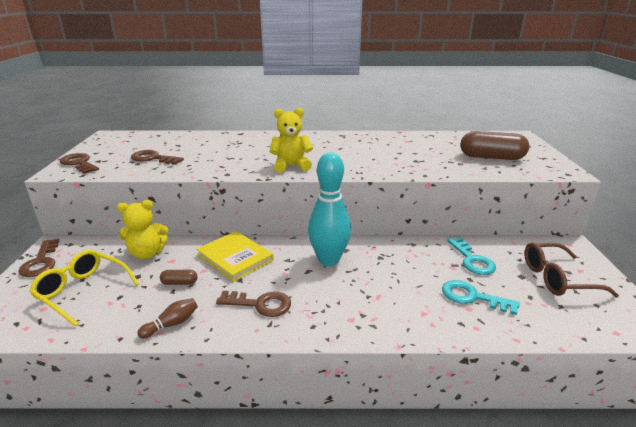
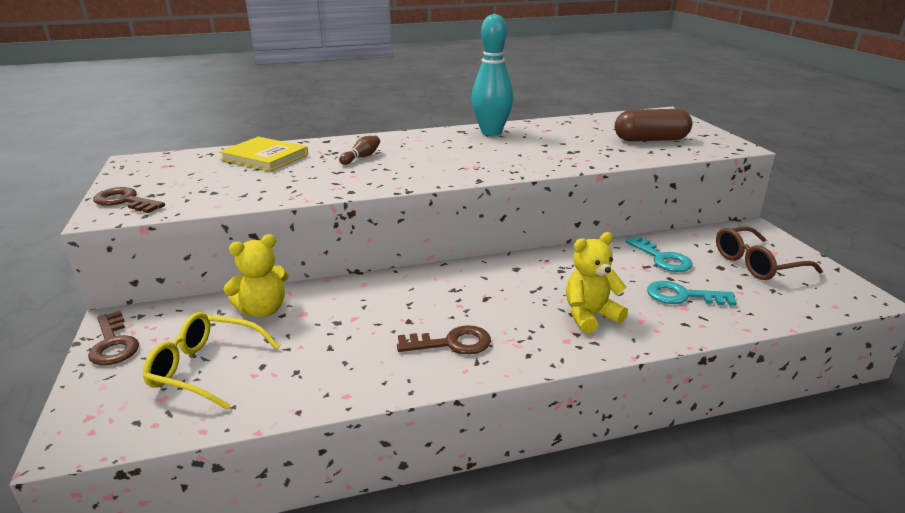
camera: 15 degrees left, 0 degrees up
(153, 158) = (231, 184): brown key -> none
(172, 324) = (356, 384): brown bowling pin -> brown bowling pin (361, 157)
(179, 283) = (333, 337): brown capsule -> none
(235, 257) = (385, 297): yellow book -> yellow book (265, 157)
(291, 166) = (426, 173): yellow teddy bear -> yellow teddy bear (590, 316)
(329, 260) = (503, 282): turquoise bowling pin -> turquoise bowling pin (491, 132)

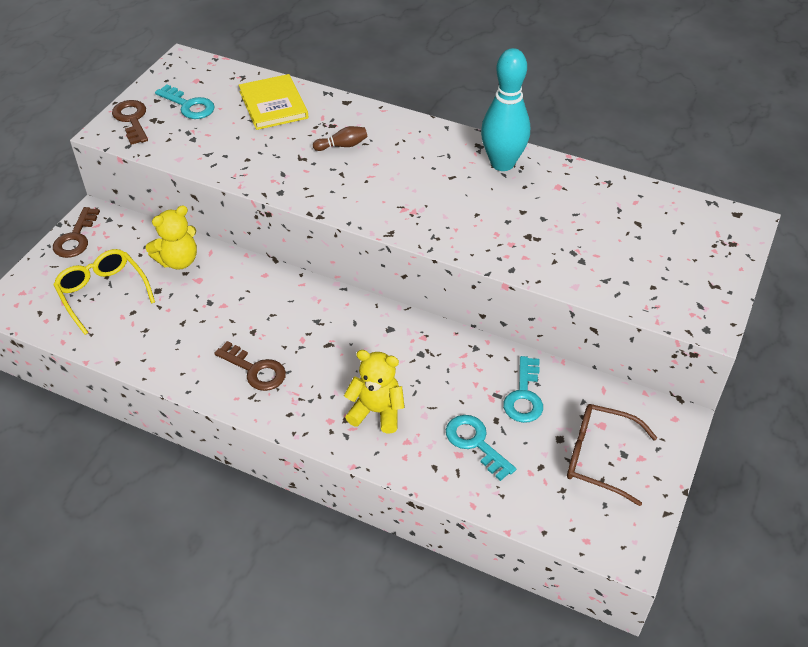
camera: 40 degrees right, 20 degrees up
(179, 178) = (189, 105): none -> turquoise key
(263, 310) = (178, 261): yellow teddy bear -> yellow teddy bear turned 45 degrees counterclockwise
(651, 140) = (639, 262): brown capsule -> none

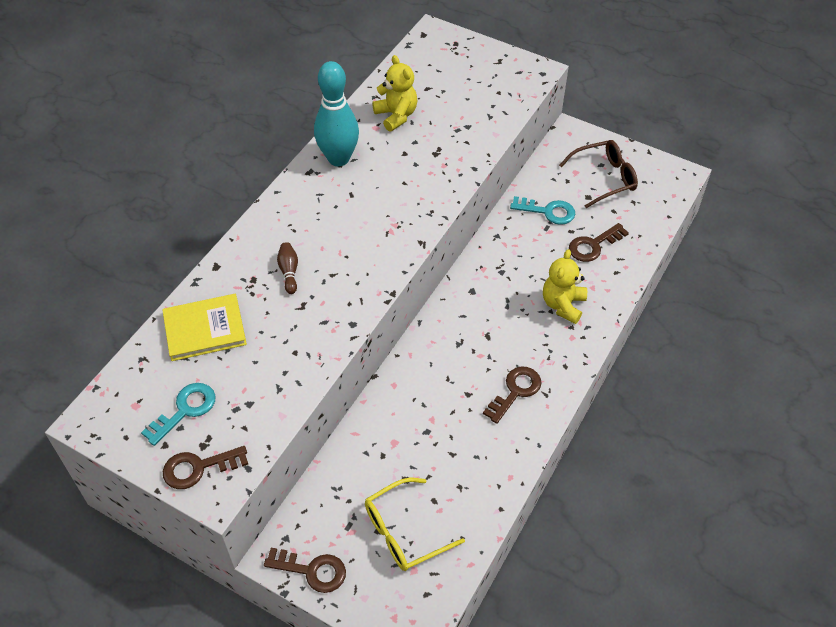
camera: 85 degrees left, 5 degrees up
(178, 261) = (364, 462): yellow teddy bear -> yellow teddy bear (396, 115)
(475, 443) = (593, 245): turquoise key -> brown key
(598, 457) = (604, 178): brown glasses -> brown glasses turned 135 degrees counterclockwise

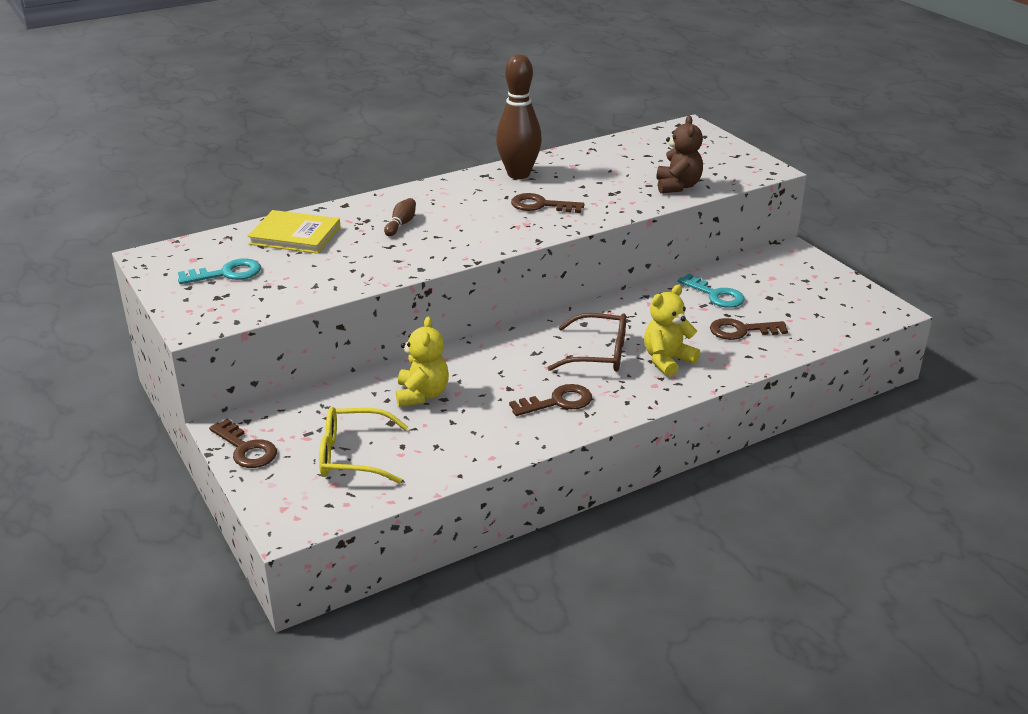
camera: 30 degrees right, 20 degrees down
(198, 468) = (198, 308): brown key -> brown key (541, 205)
(338, 158) = (518, 174): turquoise bowling pin -> brown bowling pin
(396, 115) = (599, 163): yellow teddy bear -> yellow teddy bear (422, 395)
(482, 122) = (677, 186): none -> brown teddy bear
(604, 178) = (800, 290): brown glasses -> brown glasses (598, 354)

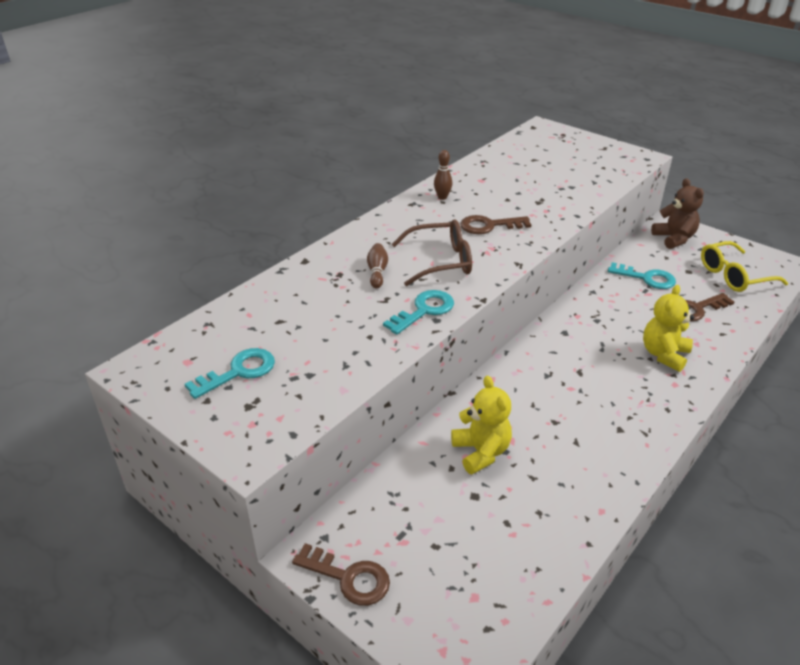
camera: 20 degrees left, 5 degrees up
(295, 235) = (279, 307): yellow book -> none
(352, 456) = (467, 551): yellow glasses -> yellow glasses (733, 276)
(416, 260) = (424, 310): none -> turquoise key
(518, 174) = (442, 197): brown bowling pin -> brown bowling pin, size x0.43
(558, 402) = (610, 425): brown key -> none
(598, 354) = (603, 362): brown glasses -> brown glasses (441, 261)
(677, 186) = (586, 185): brown teddy bear -> brown teddy bear (674, 239)

